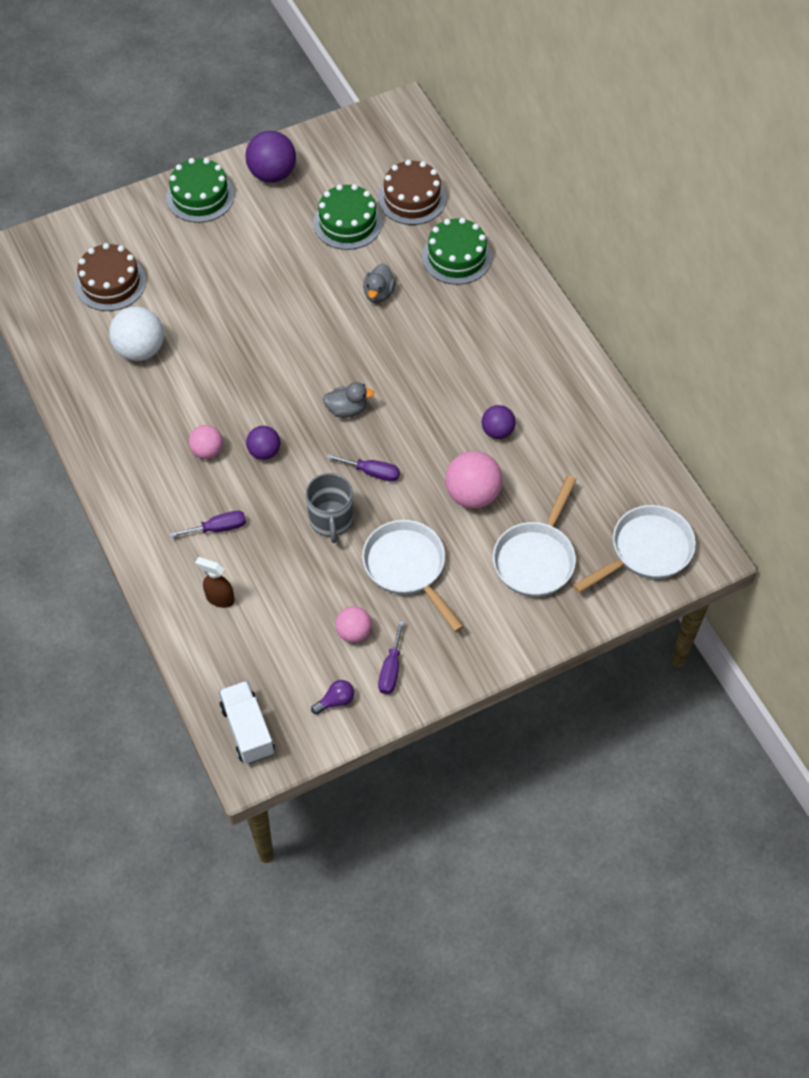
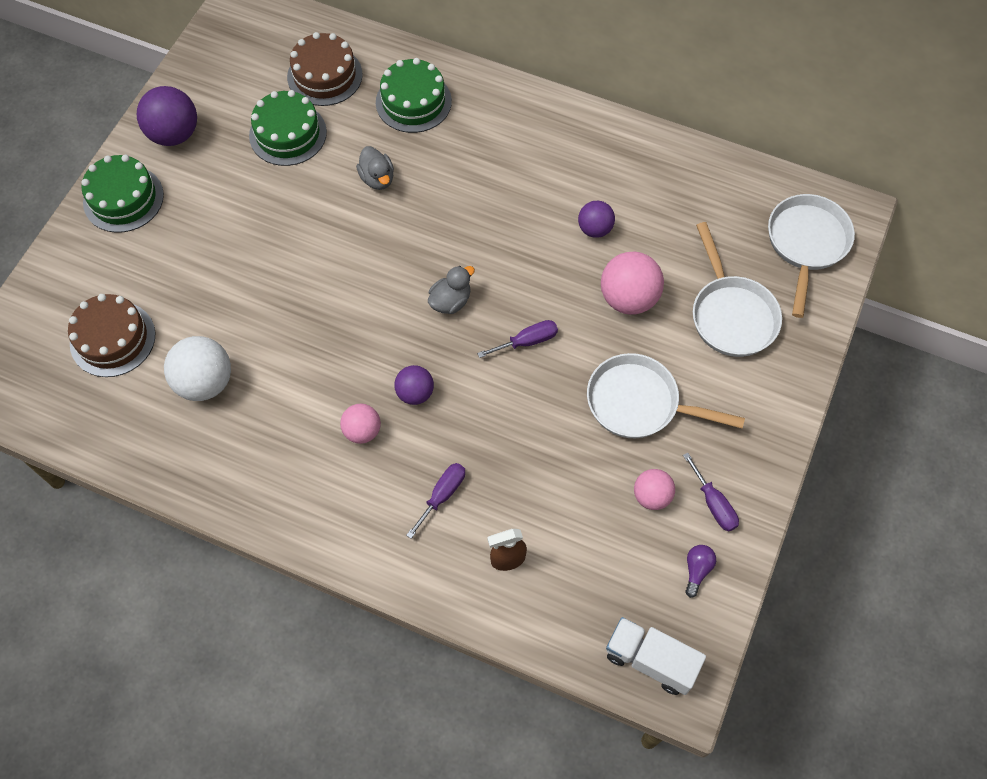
camera: 40 degrees left, 5 degrees up
(331, 520) = (534, 411): grey mug -> none

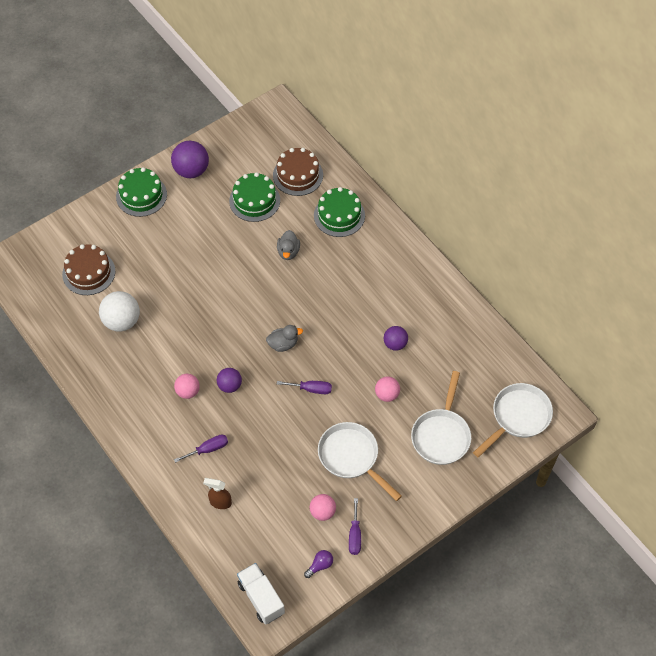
camera: 30 degrees right, 5 degrees down
(628, 298) = (387, 394): pink ball -> pink ball, size x0.61

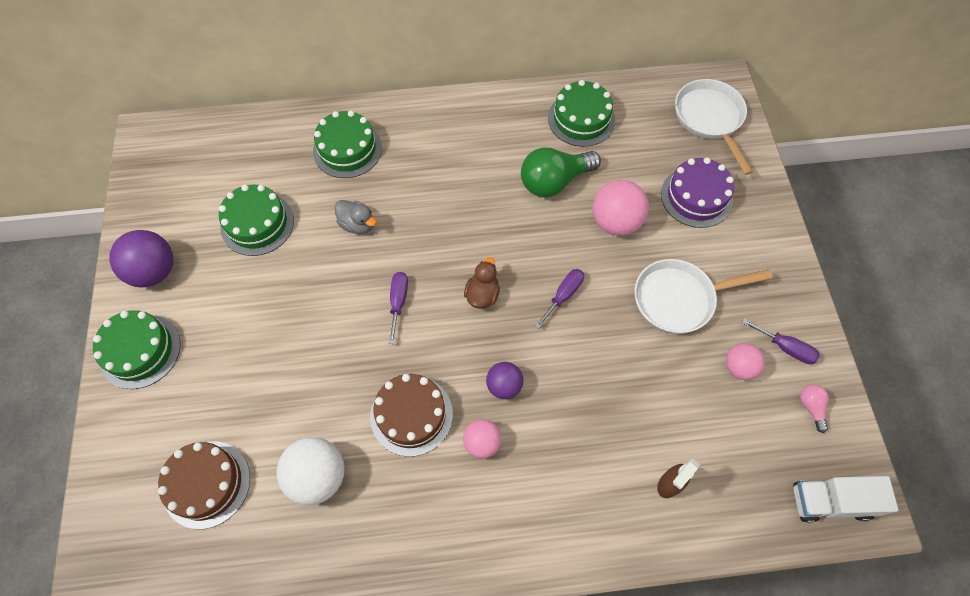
camera: 60 degrees left, 5 degrees up
(208, 449) = (583, 460): purple screwdriver -> purple screwdriver (398, 302)
(283, 344) = (482, 294): grey duck -> brown duck
(298, 175) = (259, 162): brown cake -> brown cake (411, 415)
(320, 565) = (811, 407): purple light bulb -> pink light bulb
(387, 394) = (615, 222): pink ball -> pink ball, size x1.64
(395, 344) = (554, 181): purple ball -> green light bulb
(441, 435) = (696, 197): white pan -> purple cake
(459, 336) = (581, 119): none -> green cake

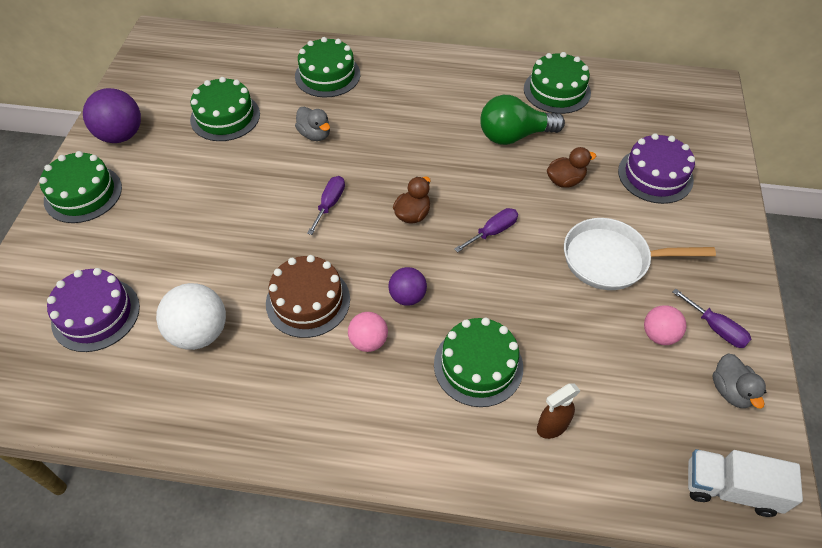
camera: 15 degrees right, 10 degrees down
(206, 484) = (96, 314): brown cake -> purple cake
(589, 441) = (478, 365): none -> green cake
(615, 222) = (565, 180): pink ball -> brown duck
(709, 119) = (687, 113): white pan -> none
(811, 407) = (730, 391): pink light bulb -> grey duck

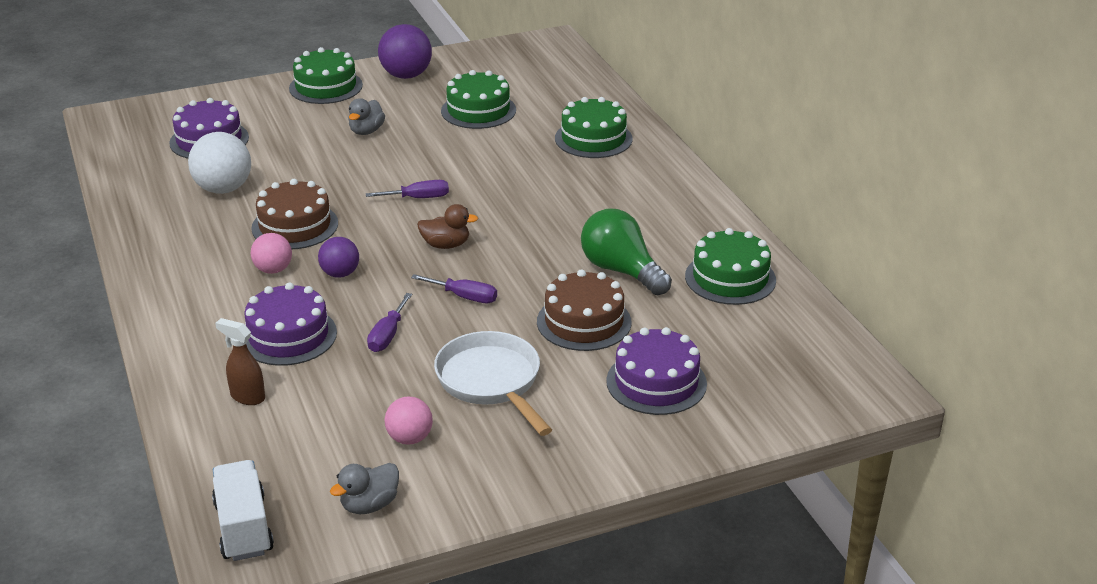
camera: 60 degrees right, 20 degrees down
(315, 134) = (502, 160): grey duck -> grey duck (366, 131)
(478, 365) = (288, 336): green cake -> purple cake
(565, 180) = (584, 322): brown duck -> brown cake
(716, 328) = (450, 477): purple screwdriver -> purple screwdriver (388, 335)

